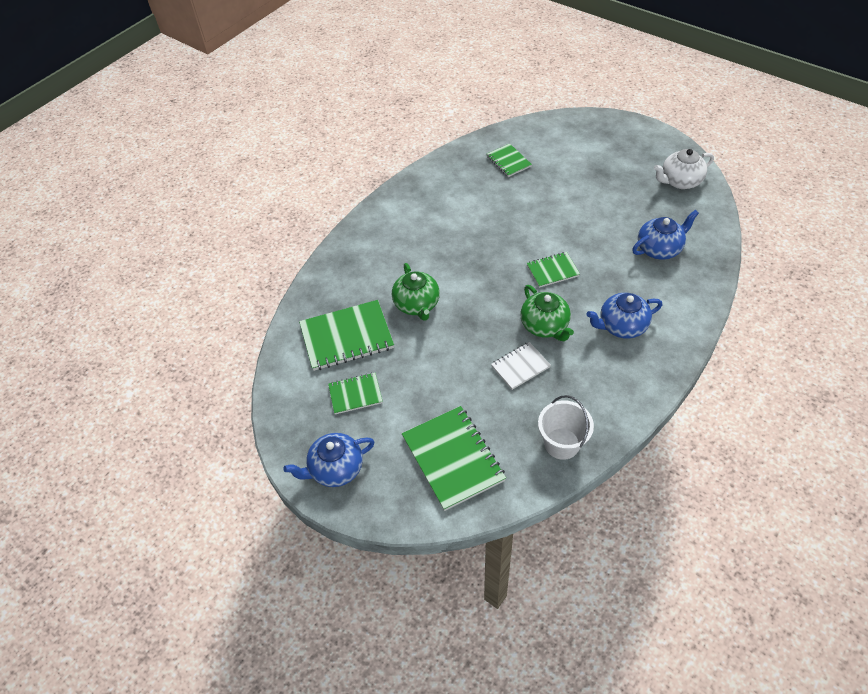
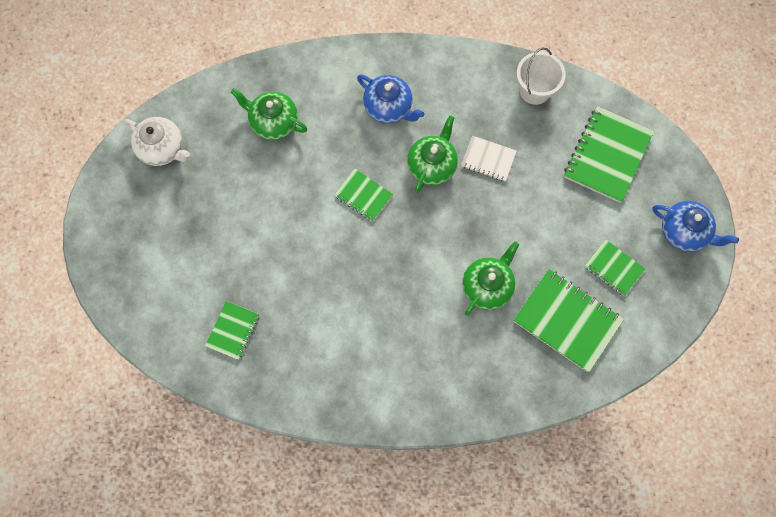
camera: 130 degrees left, 20 degrees up
(659, 249) = (273, 122): blue teapot -> green teapot

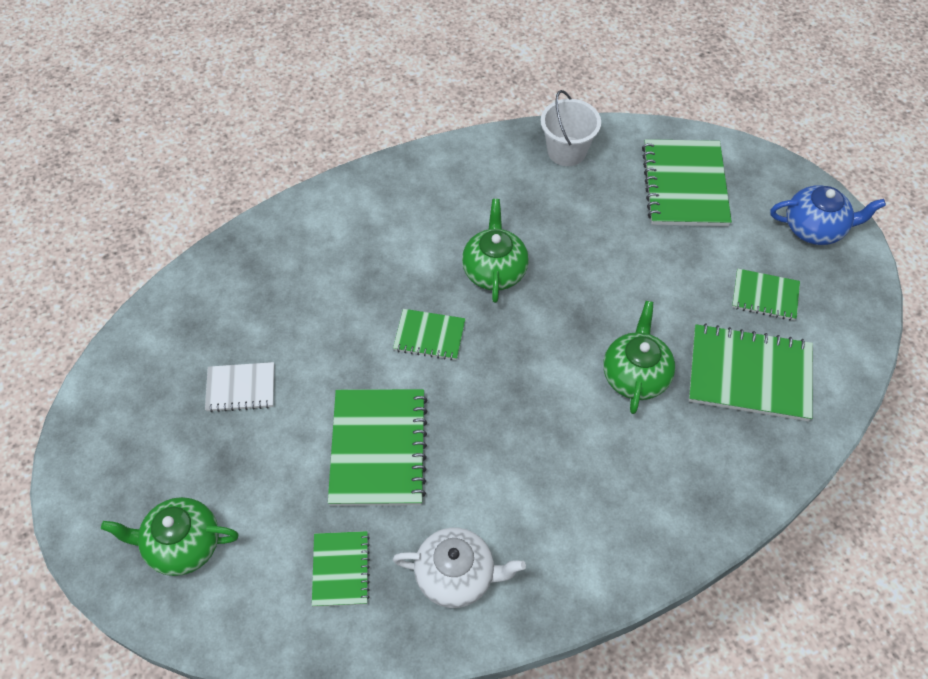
camera: 25 degrees left, 15 degrees down
(162, 148) = (140, 384): white teapot -> white teapot (456, 575)
(273, 122) = (274, 298): green teapot -> green teapot (182, 545)
(292, 261) = (378, 448): none -> green notebook
(389, 107) = (409, 229): blue teapot -> none
(488, 159) = (556, 239): white notebook -> white notebook (241, 388)

